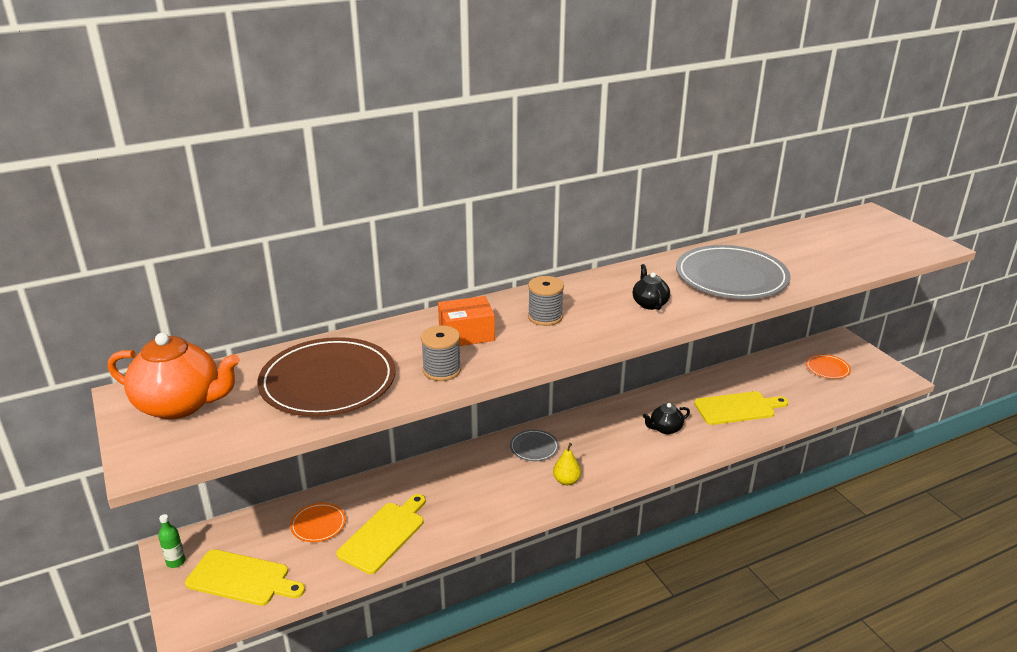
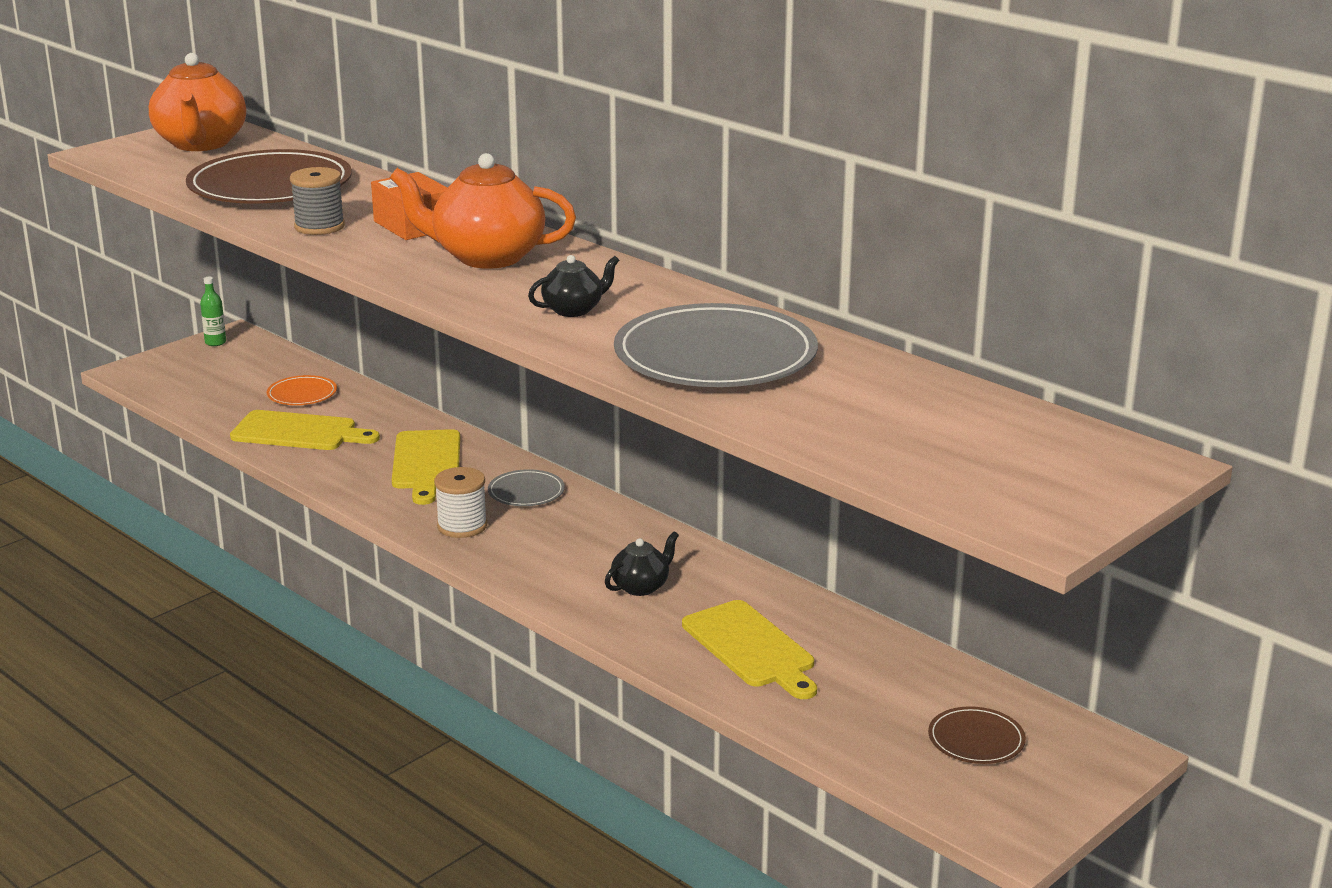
camera: 70 degrees right, 5 degrees down
(242, 578) = (201, 378): yellow cutting board -> yellow cutting board (426, 463)
(545, 317) = (487, 257): grey spool -> orange teapot
(566, 481) = (462, 526): yellow pear -> white spool
(665, 429) = (641, 587): black teapot -> black teapot turned 90 degrees clockwise
(827, 368) = (976, 739): orange plate -> brown plate

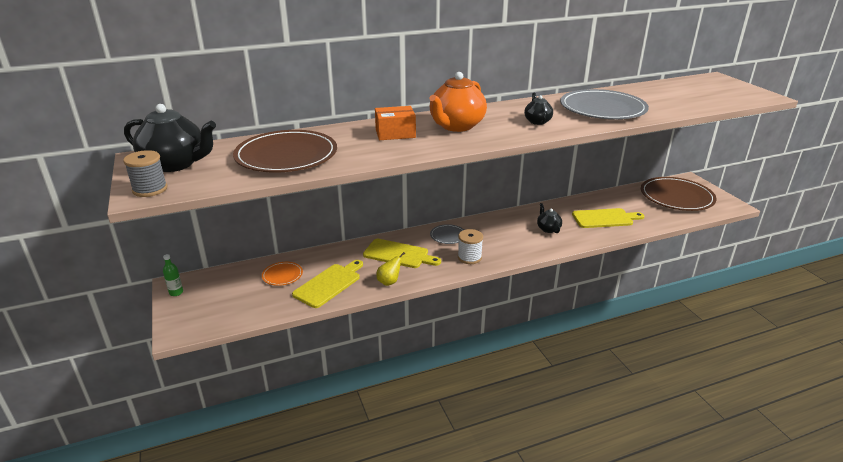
camera: 65 degrees left, 5 degrees up
(201, 144) = (175, 164): orange teapot -> black teapot
(319, 226) = (372, 152): grey spool -> grey spool (150, 189)
(334, 475) = (389, 282): none -> yellow pear
(976, 739) = (676, 197): brown plate -> brown plate, size x2.17

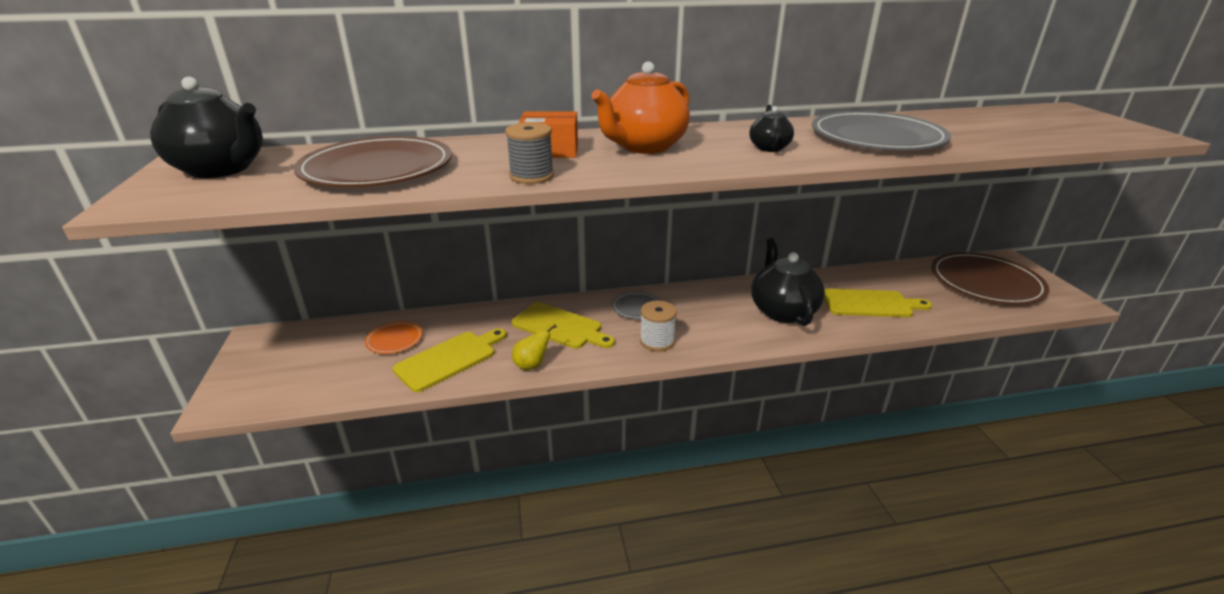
camera: 10 degrees right, 0 degrees up
(150, 189) = (153, 198): grey spool -> grey spool (531, 176)
(176, 292) = (250, 349): green bottle -> none
(548, 229) = (782, 311): black teapot -> black teapot, size x1.96

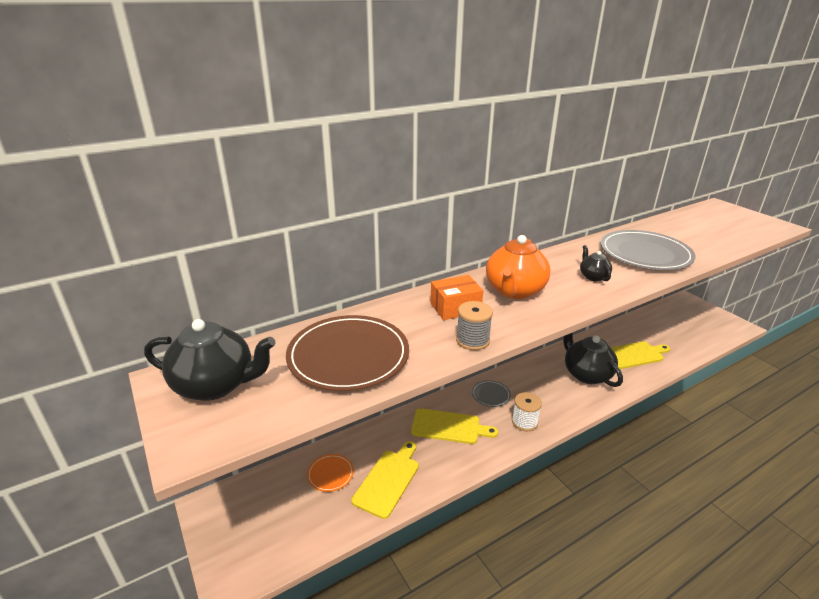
camera: 20 degrees left, 0 degrees up
(532, 365) = (453, 468): yellow pear -> none
(986, 282) = (686, 321): brown plate -> none

